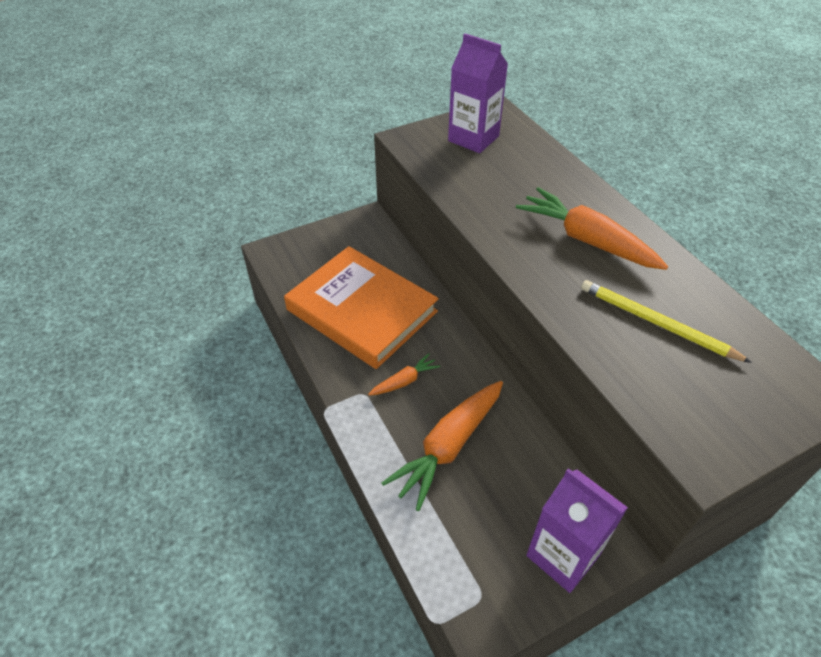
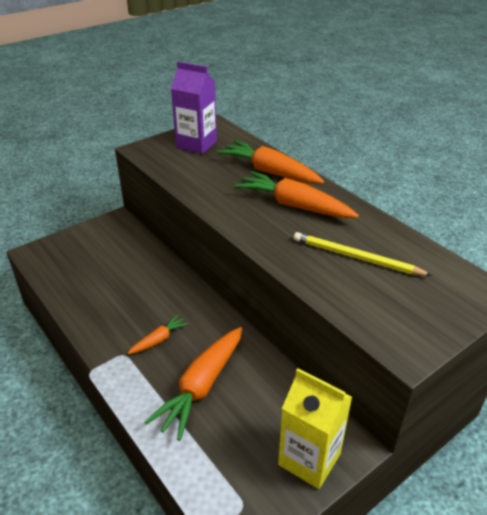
camera: 10 degrees left, 10 degrees down
(361, 311) = (117, 289): orange book -> none
(561, 188) = (270, 172): none -> orange carrot
(563, 555) = (309, 459): purple carton -> yellow carton

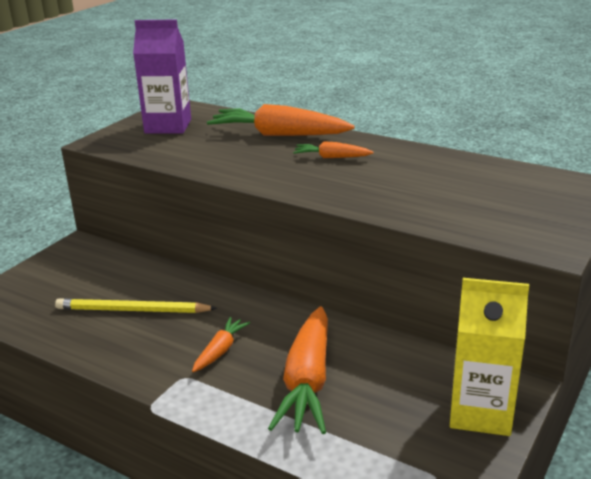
camera: 20 degrees left, 10 degrees down
(294, 205) = (331, 157): orange carrot -> orange carrot, size x0.50
(356, 257) = (436, 186): yellow pencil -> yellow pencil (132, 310)

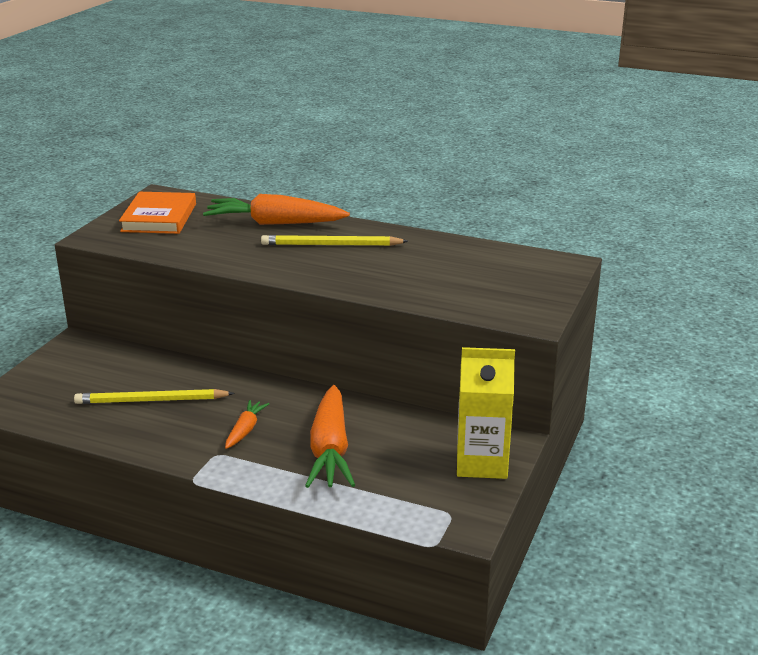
camera: 10 degrees left, 0 degrees up
(168, 126) = (159, 217): purple carton -> orange book
(331, 157) = (331, 245): orange carrot -> yellow pencil

